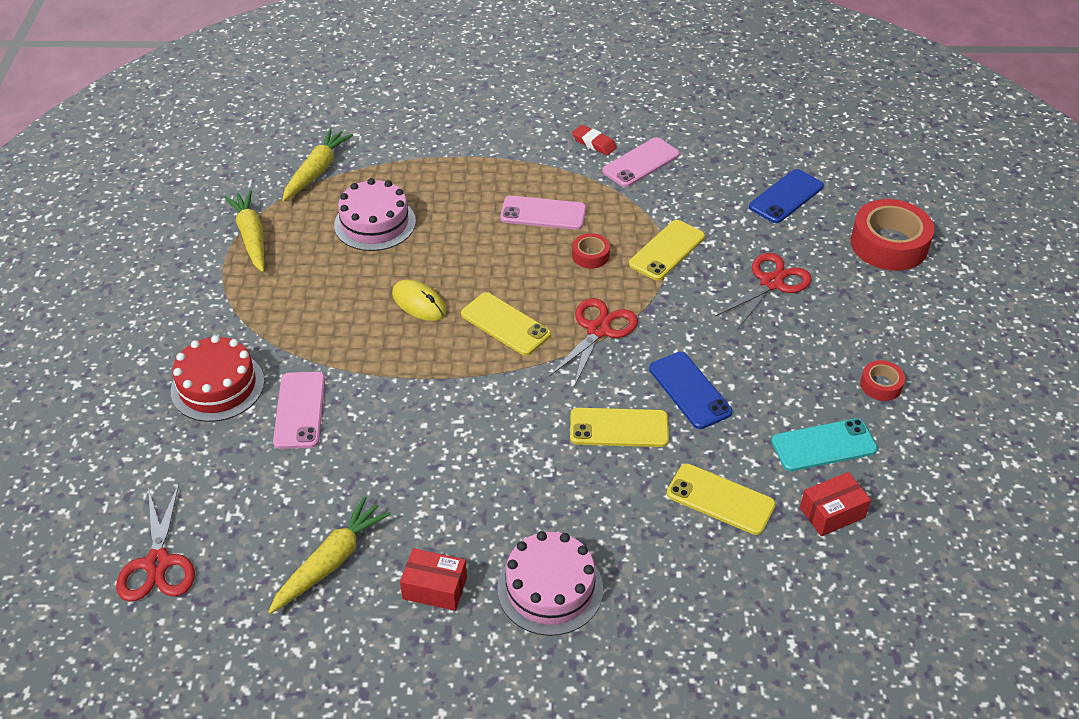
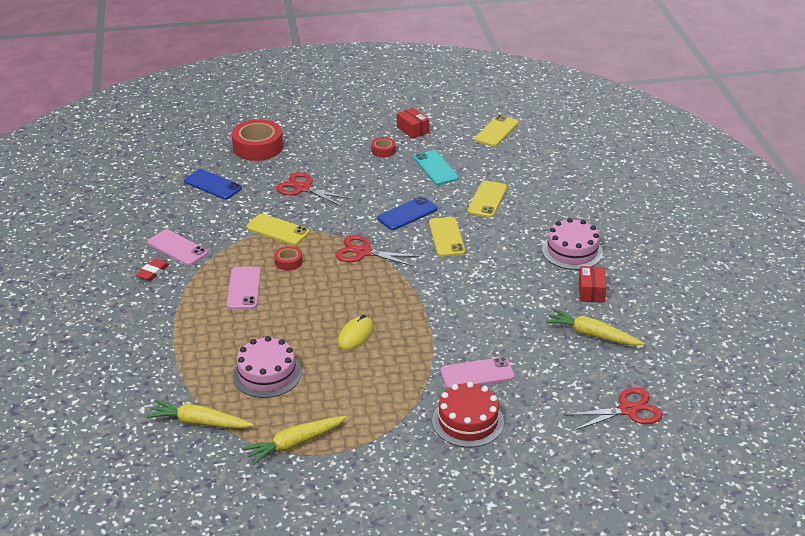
camera: 100 degrees left, 10 degrees down
(505, 324) = (368, 292): yellow phone -> yellow phone (496, 131)
(832, 513) = (482, 165): red box -> red box (412, 130)

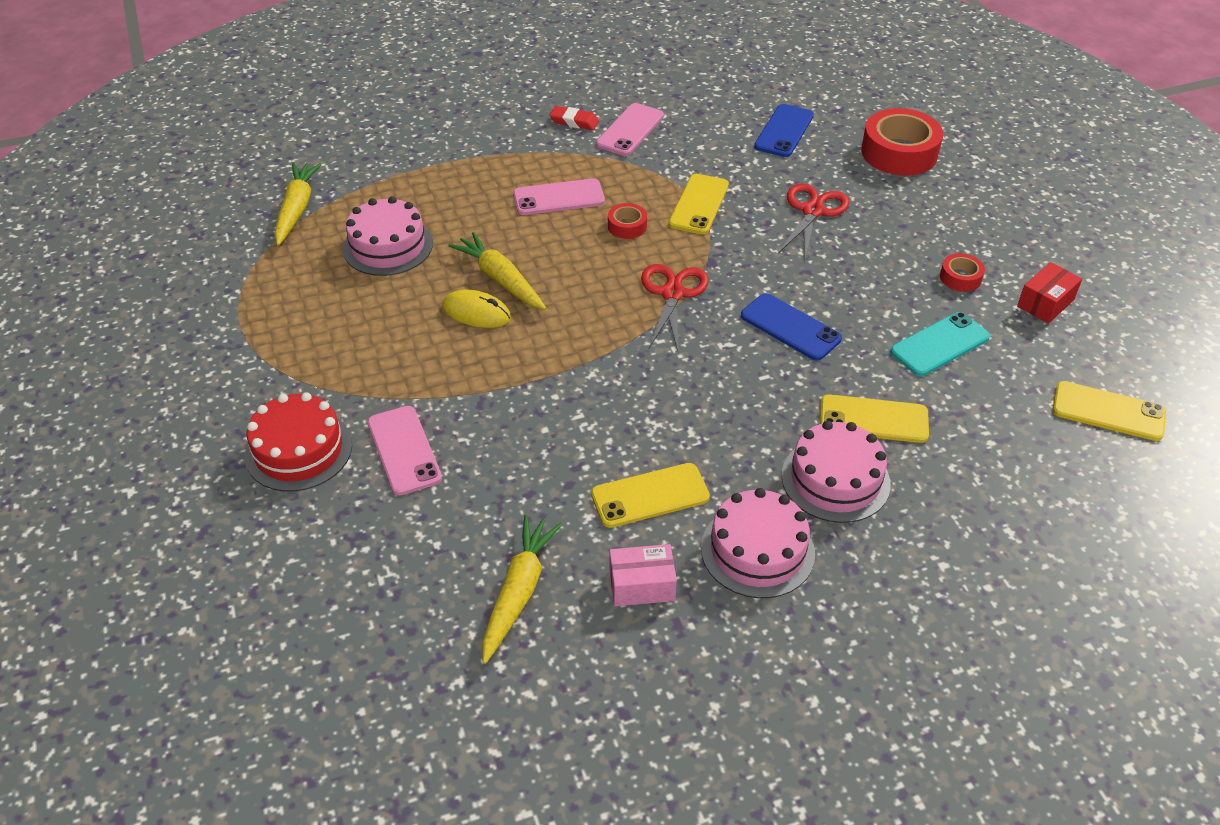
camera: 80 degrees right, 10 degrees up
(295, 444) = (257, 290): yellow carrot -> yellow carrot (500, 279)
(446, 237) = (742, 380): yellow phone -> yellow phone (650, 495)
(528, 219) = (835, 479): none -> pink cake
(591, 291) = (642, 585): red box -> pink box
(628, 410) = (326, 652): red scissors -> none

